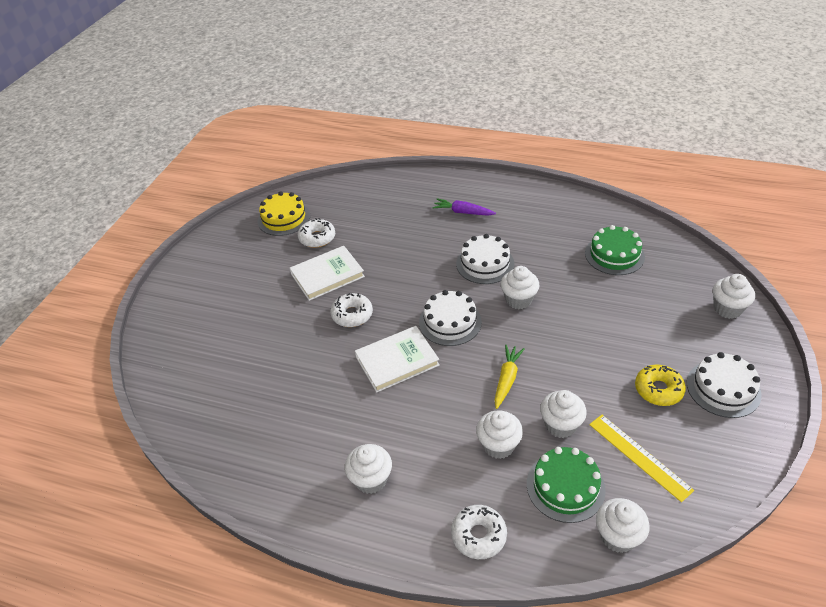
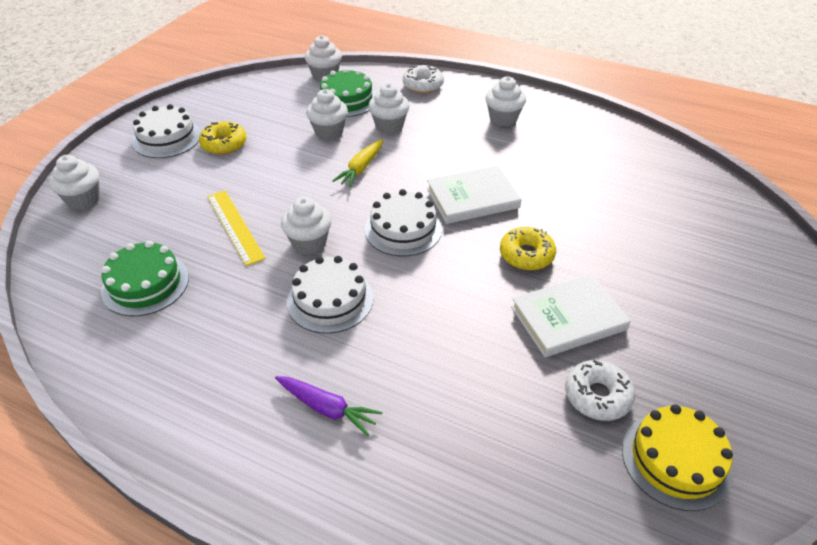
camera: 175 degrees left, 0 degrees up
(352, 315) = (526, 255): white donut -> yellow donut
(639, 456) = (278, 108): yellow ruler -> yellow ruler (235, 226)

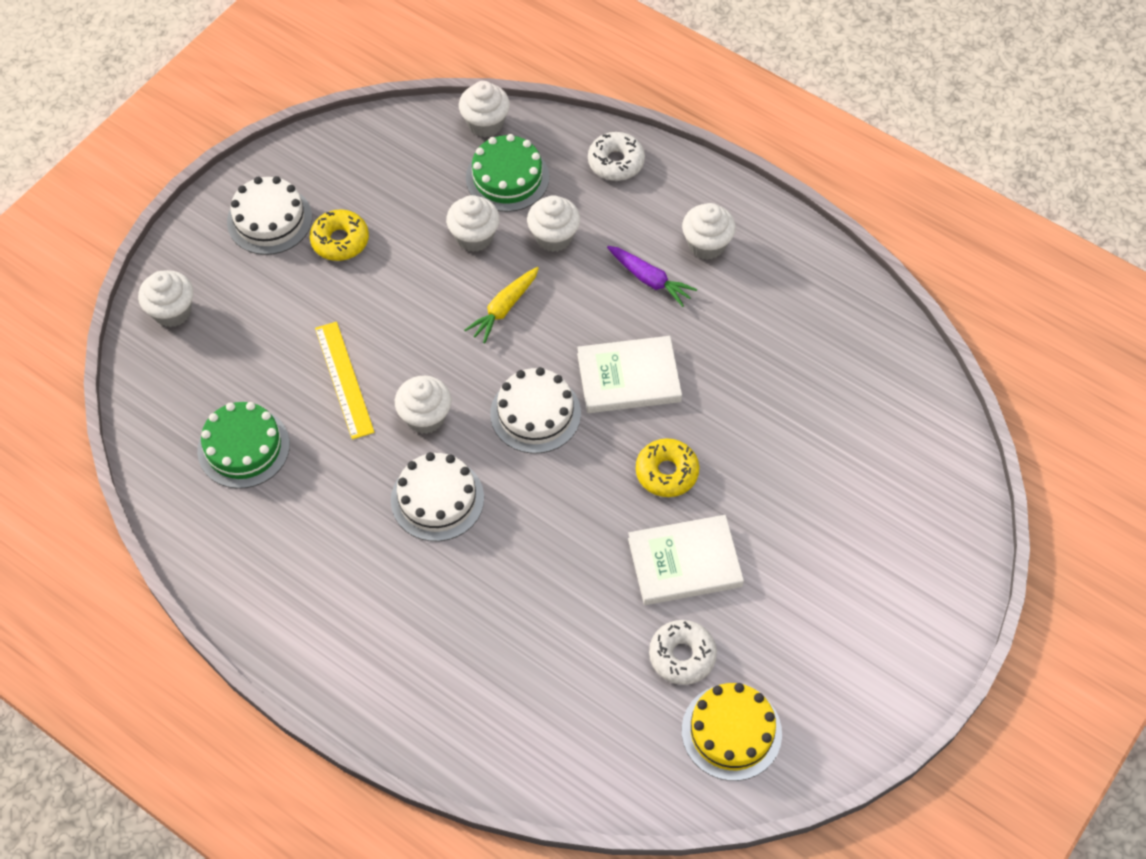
camera: 10 degrees right, 15 degrees up
(327, 408) = (416, 625): purple carrot -> purple carrot (649, 279)

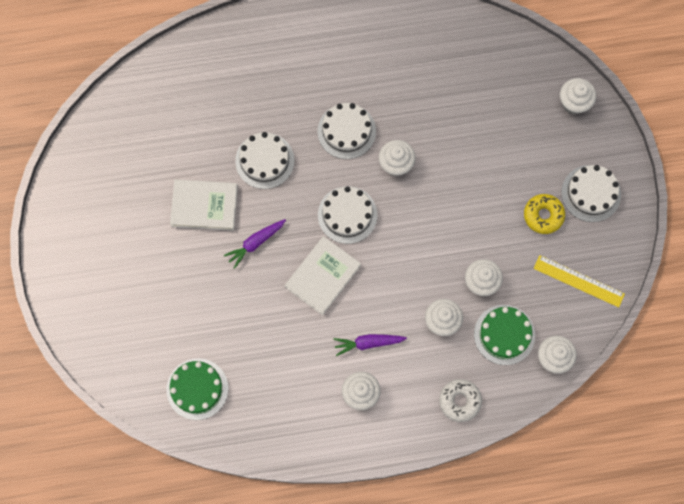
camera: 135 degrees right, 15 degrees up
(243, 447) = (460, 73): green cake -> green cake (197, 389)
(344, 379) = (454, 146): yellow ruler -> yellow ruler (578, 281)
(504, 308) = (422, 256): yellow carrot -> none
(563, 550) = (264, 160): none -> white cake
(666, 472) = (255, 243): yellow donut -> purple carrot
(682, 656) = (164, 161): white donut -> none
(684, 562) = (204, 206): white book -> white book turned 60 degrees clockwise
(731, 732) = (112, 148): yellow cake -> none

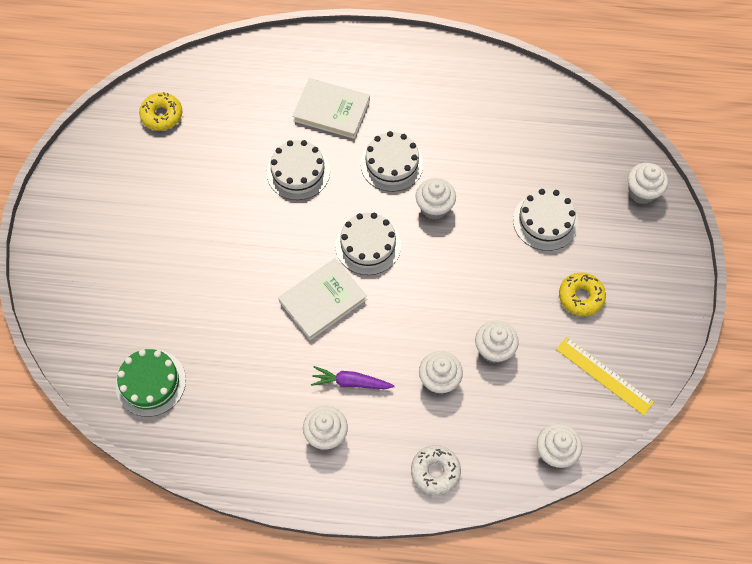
camera: 15 degrees right, 10 degrees down
(122, 136) = (162, 115): none -> yellow donut
(204, 206) = (221, 200): white book -> white book (331, 110)
(255, 243) = (262, 249): purple carrot -> none
(504, 334) = (505, 412): green cake -> none
(591, 193) = (639, 287): white cake -> white cake (545, 221)

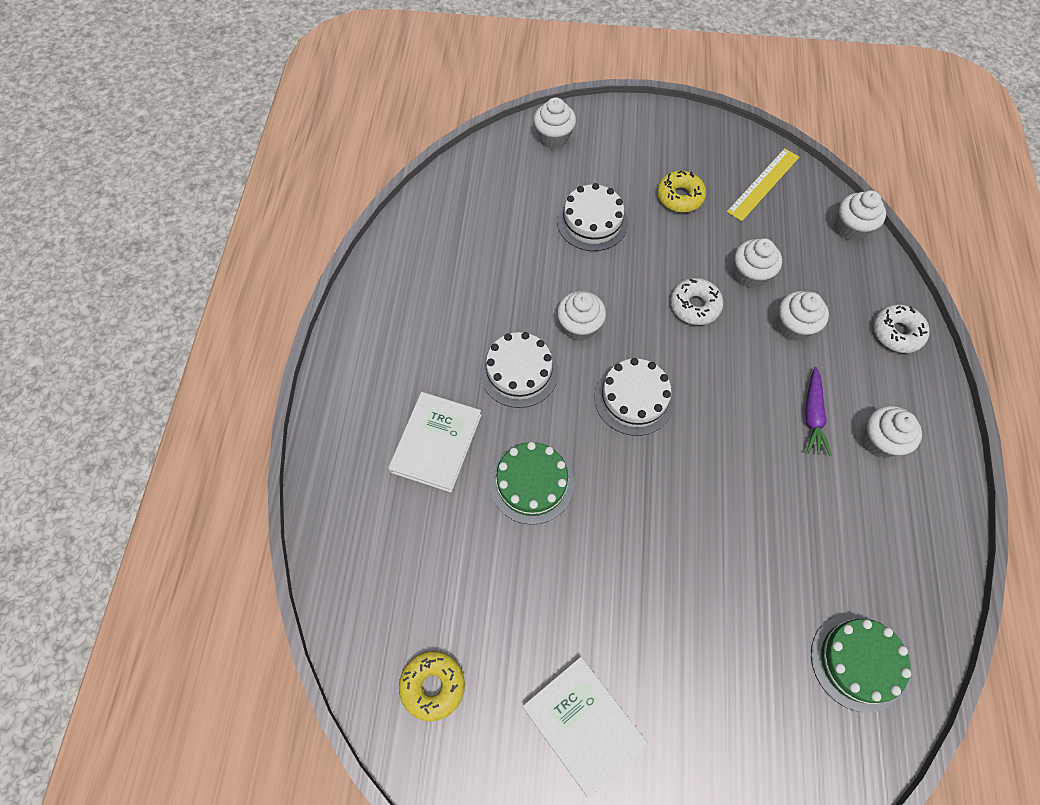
camera: 90 degrees left, 0 degrees up
(298, 172) = (531, 483): white cake -> green cake
(323, 300) = (713, 448): white book -> white book (583, 724)
(458, 299) = (694, 306): none -> white donut

